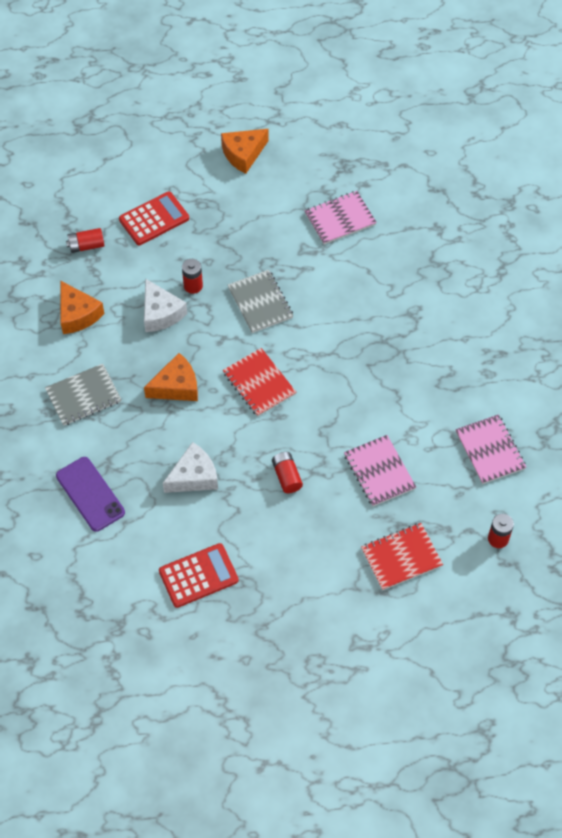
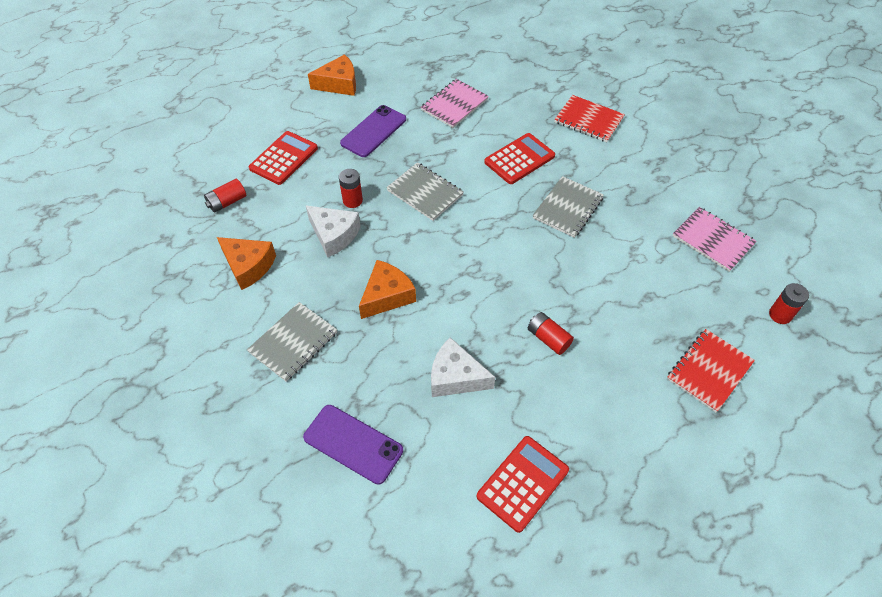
camera: 25 degrees left, 5 degrees down
(194, 476) = (455, 377): white cheese -> white cheese turned 105 degrees counterclockwise
(243, 154) = (339, 84): orange cheese -> orange cheese turned 135 degrees counterclockwise
(248, 220) = (374, 131): none -> purple phone
(259, 383) = (467, 262): red notebook -> red notebook (588, 120)
(366, 301) = (519, 159): none -> red calculator
(379, 368) = (568, 208): none -> grey notebook
(379, 472) = (631, 298): pink notebook -> none

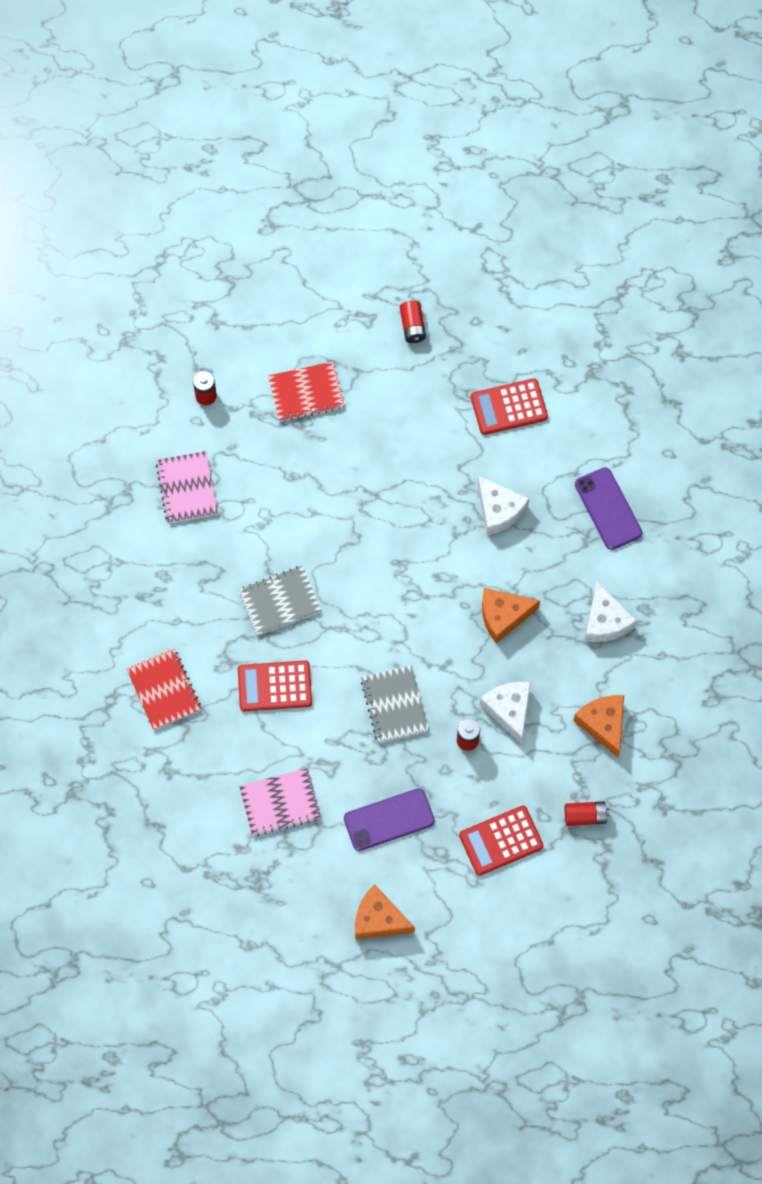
camera: 145 degrees left, 15 degrees up
(293, 342) = (605, 621): grey notebook -> white cheese
(548, 338) = (403, 494): red battery -> red battery (412, 326)

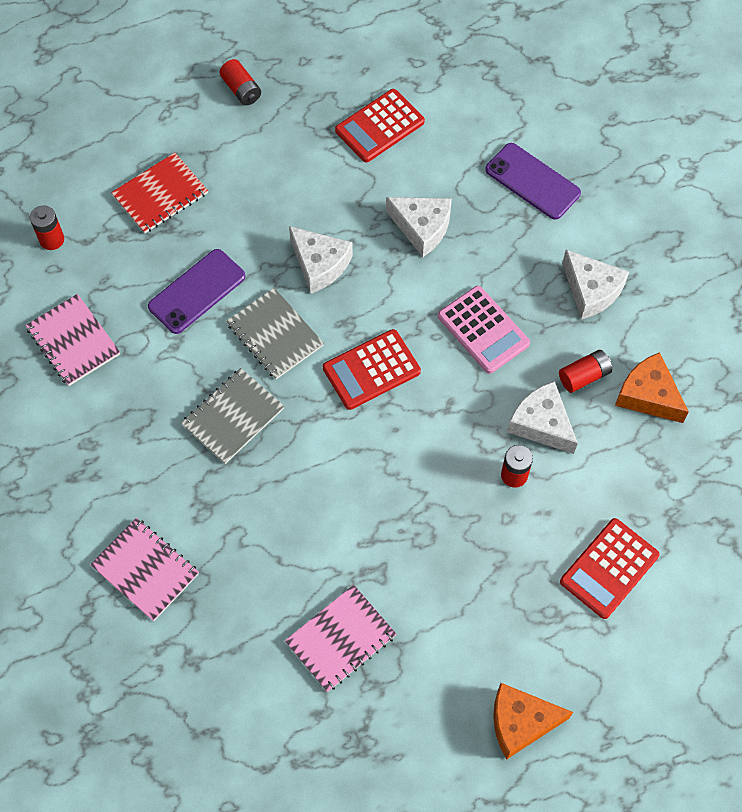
camera: 25 degrees left, 5 degrees down
(164, 690) = (145, 570): red notebook -> pink notebook
(274, 686) = (271, 510): red calculator -> red calculator (371, 370)
(389, 819) = (473, 601): purple phone -> purple phone (197, 291)
(394, 705) = (415, 472): grey notebook -> grey notebook (275, 335)
(403, 506) = (320, 264): none -> white cheese
(503, 616) = (483, 330): orange cheese -> pink calculator
(585, 816) = (684, 500): red battery -> red battery (584, 376)

